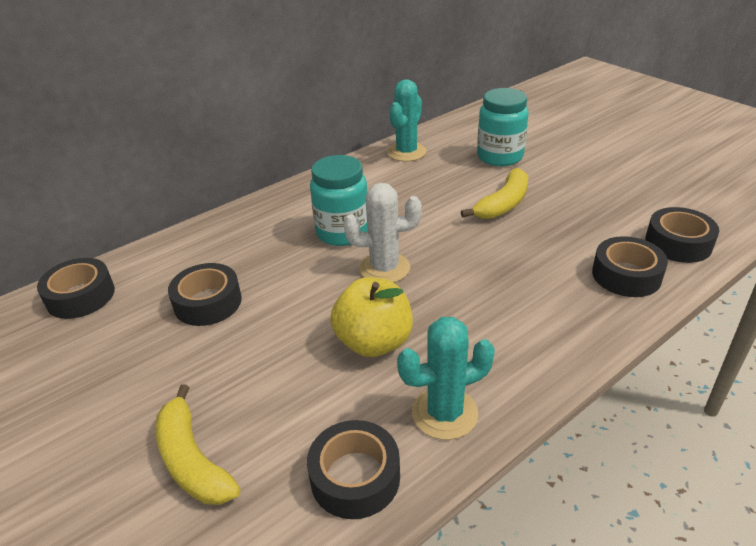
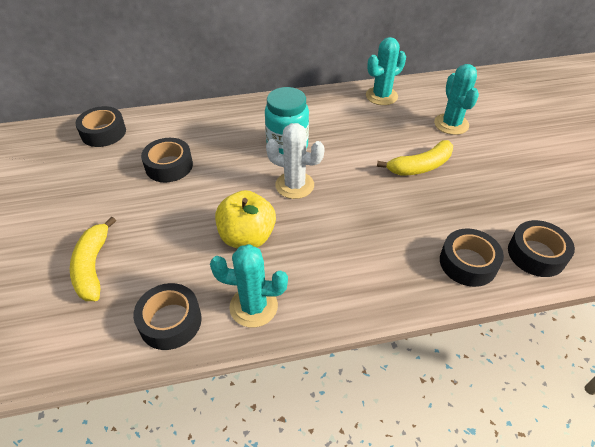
camera: 25 degrees right, 10 degrees up
(499, 157) = (451, 124): turquoise jar -> turquoise cactus

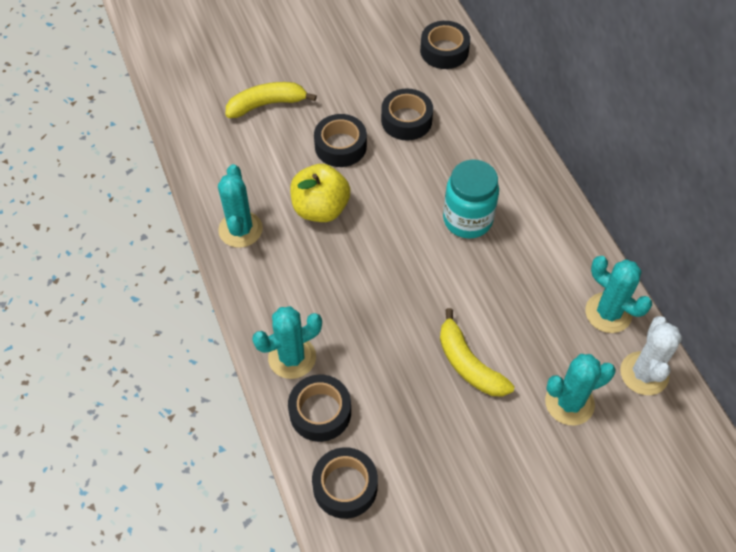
camera: 80 degrees right, 10 degrees up
(170, 321) = (218, 174): black tape -> black tape (340, 146)
(294, 185) = (403, 237): white cactus -> white cactus (644, 373)
(412, 278) = (292, 357): none -> turquoise cactus

